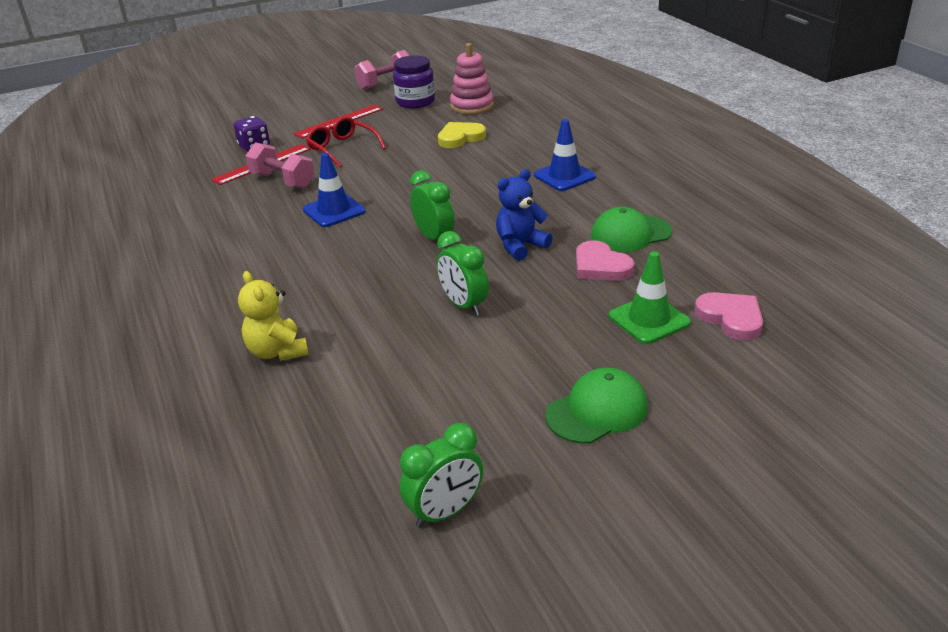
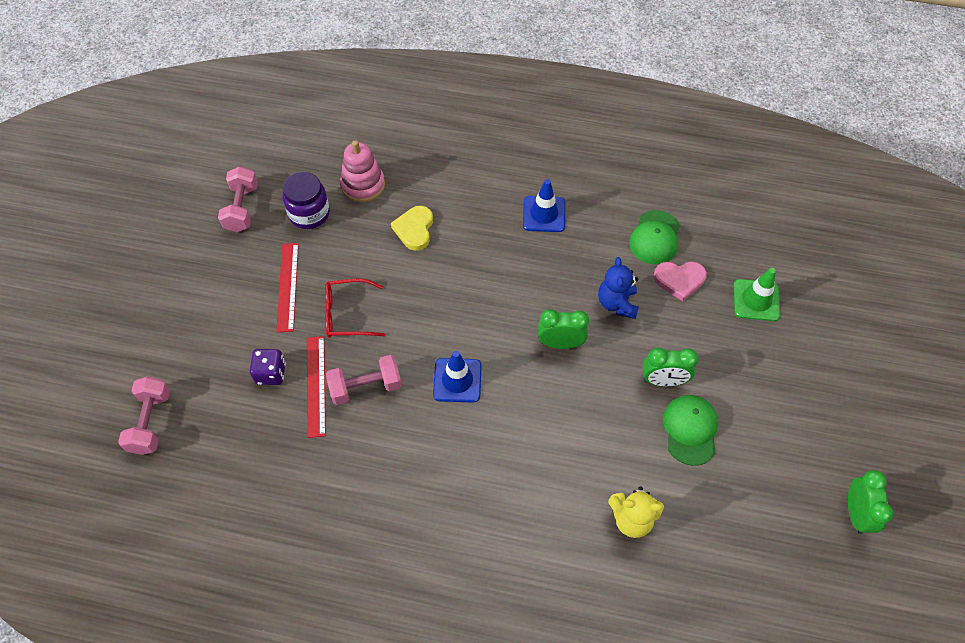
camera: 55 degrees left, 25 degrees up
(170, 130) = (151, 422): none -> pink dumbbell
(597, 411) = (821, 386): green cap -> green cap (690, 430)
(731, 318) = (785, 263): pink heart -> none

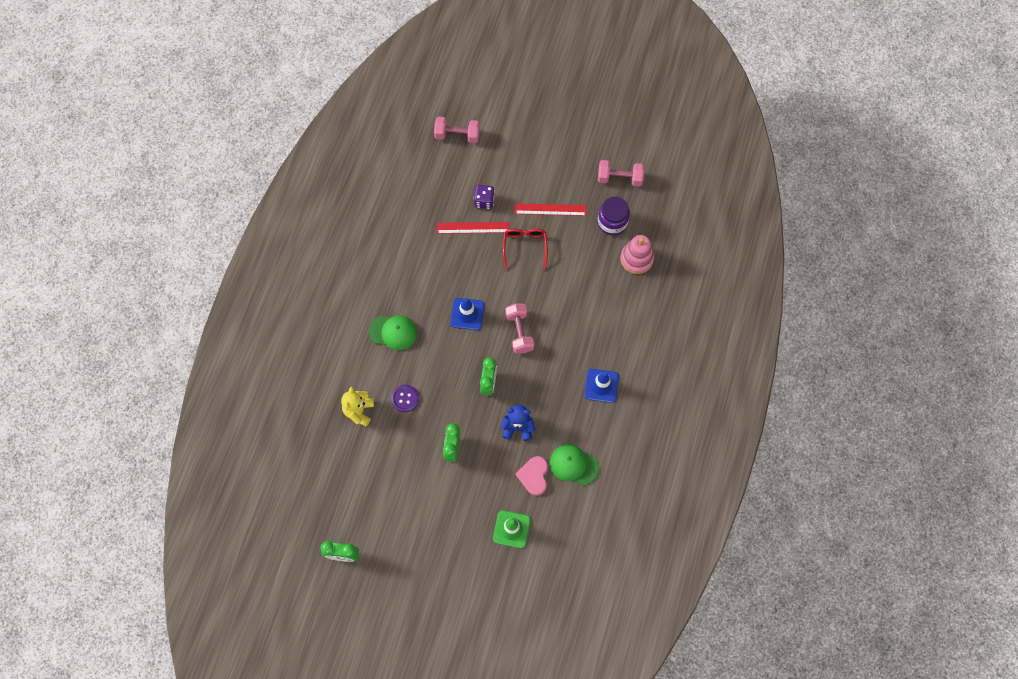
camera: 95 degrees right, 10 degrees up
(366, 387) = (468, 257): pink dumbbell -> pink dumbbell (519, 332)
(414, 229) = (593, 293): yellow heart -> none
(600, 453) = (405, 398): none -> purple button
(690, 430) = (414, 459): green cap -> green cap (393, 332)

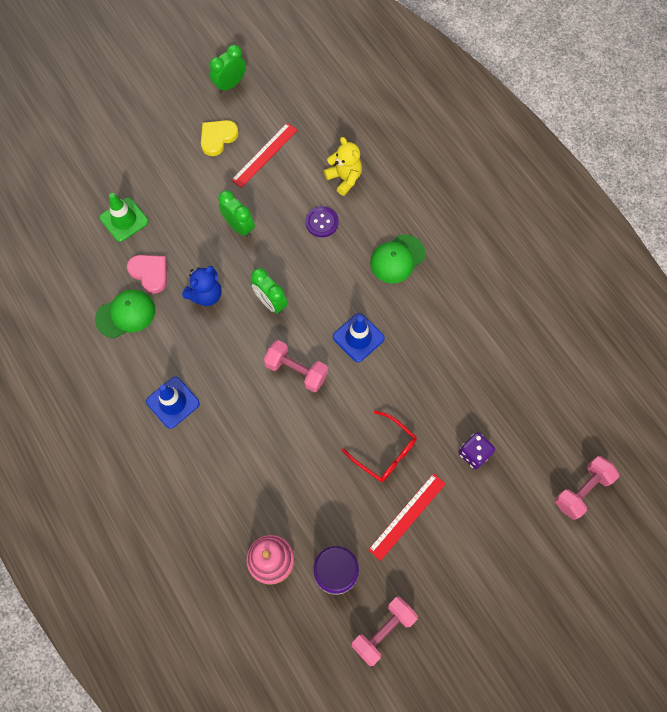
camera: 130 degrees right, 0 degrees up
(396, 523) = (218, 138): none -> yellow heart
(472, 227) = (451, 417): red ruler -> red ruler (264, 155)

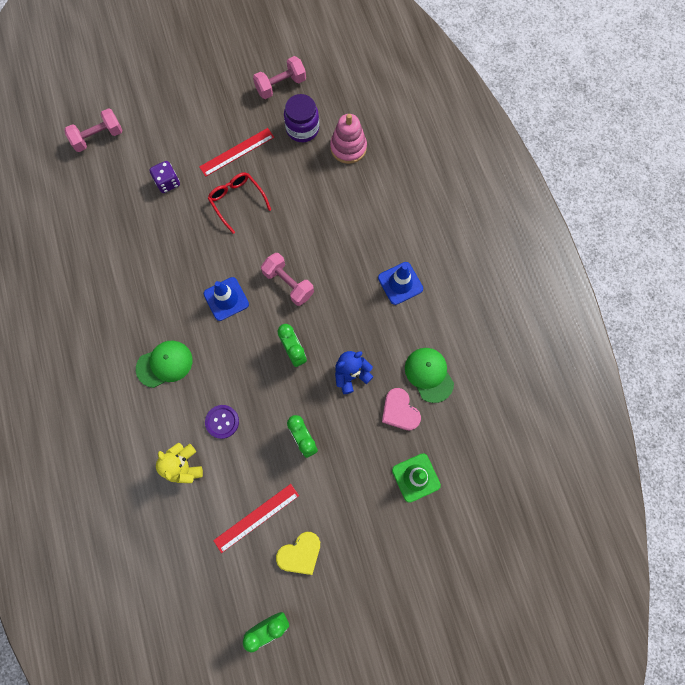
camera: 165 degrees left, 5 degrees up
(126, 314) = (429, 374): green cap -> green cap turned 75 degrees clockwise

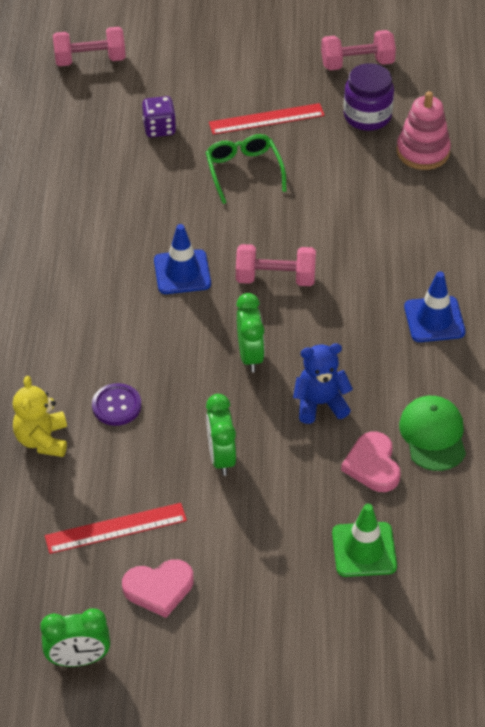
camera: 20 degrees right, 25 degrees down
(164, 364) = (67, 320): green cap -> none
(237, 201) = (244, 171): red glasses -> green glasses
(288, 283) = (275, 278): pink dumbbell -> pink dumbbell turned 60 degrees counterclockwise
(300, 553) = (159, 588): yellow heart -> pink heart

